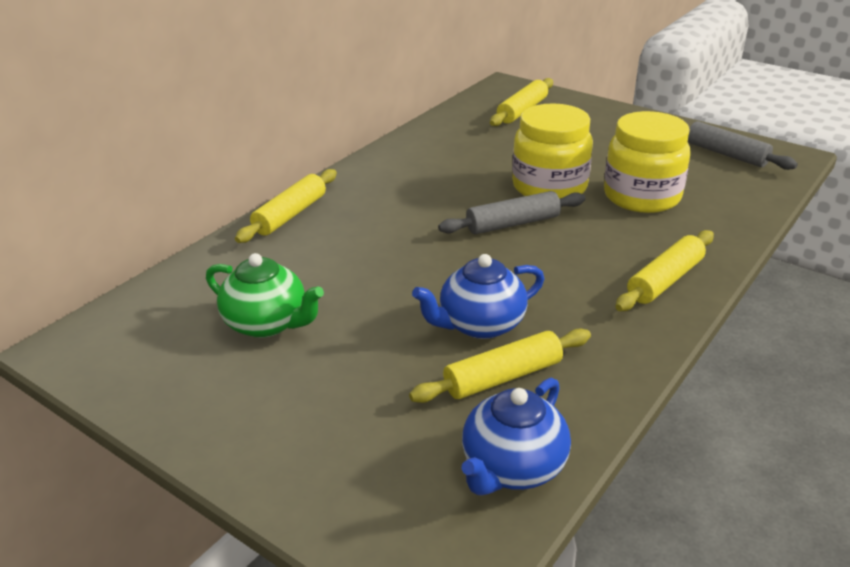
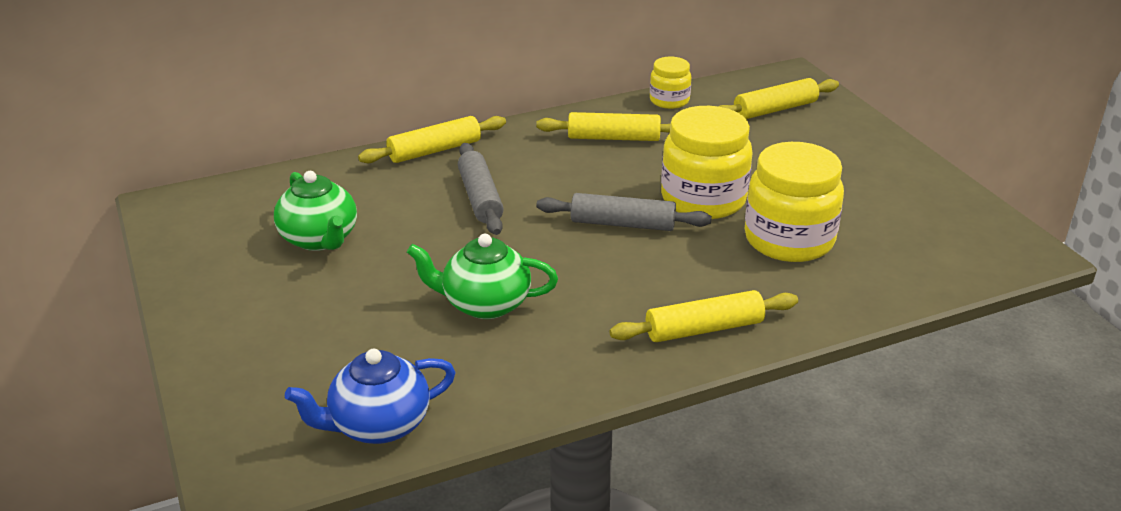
camera: 30 degrees right, 0 degrees up
(439, 124) = (669, 101): none -> yellow jar
(480, 325) = (484, 304): blue teapot -> green teapot
(503, 377) = (453, 354): yellow rolling pin -> yellow rolling pin (614, 138)
(726, 154) = (949, 225): grey rolling pin -> grey rolling pin (480, 198)

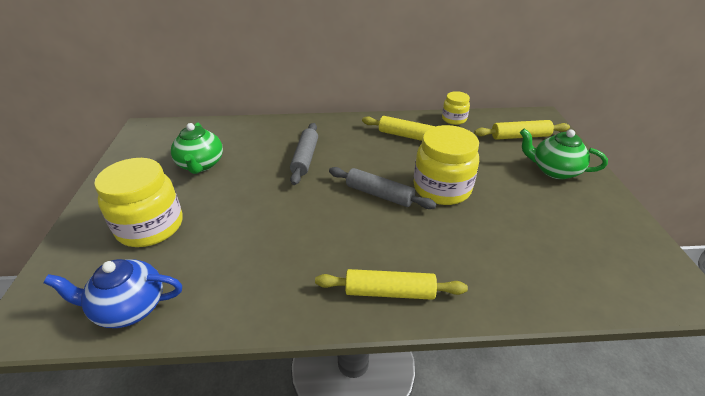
camera: 20 degrees right, 5 degrees up
(435, 150) = (300, 124): yellow rolling pin -> none
(484, 304) = (258, 231): green teapot -> green teapot (554, 170)
(789, 240) = (487, 233): yellow jar -> yellow jar (150, 226)

